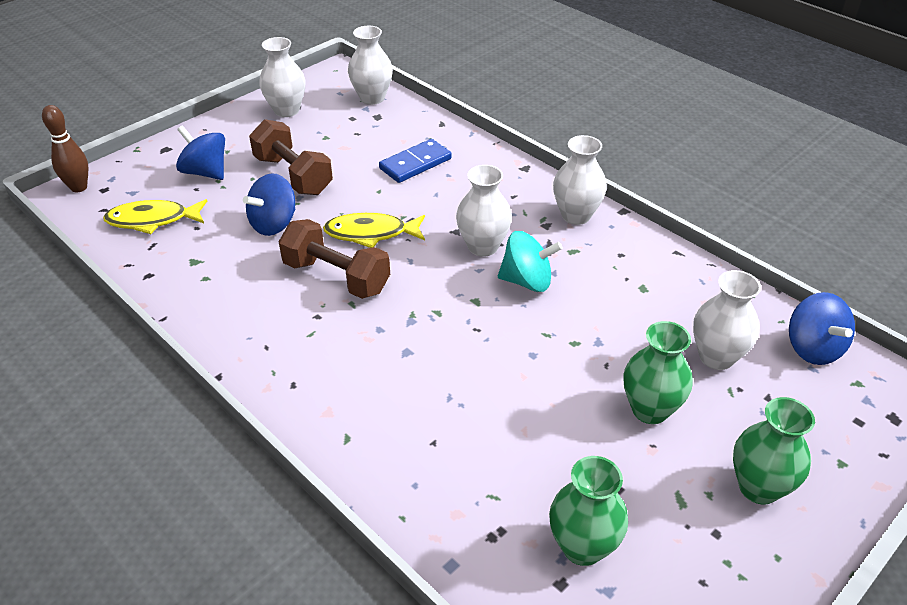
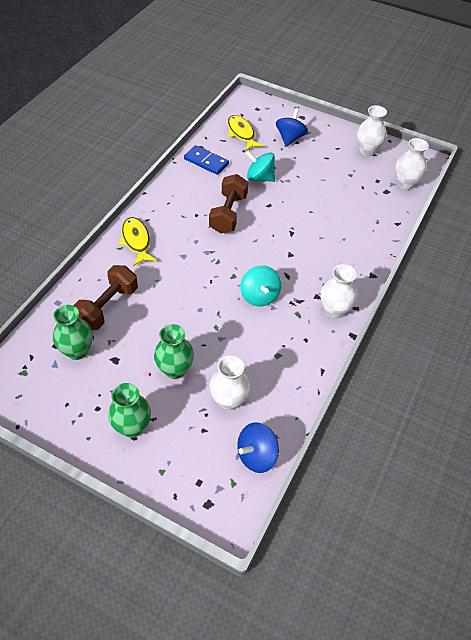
camera: 70 degrees right, 10 degrees up
(79, 187) = (254, 100): brown bowling pin -> none
(274, 224) = (260, 177): blue spinning top -> turquoise spinning top
(293, 175) = (306, 172): brown dumbbell -> brown dumbbell (108, 307)
(371, 233) = (270, 218): yellow fish -> yellow fish (136, 241)
(415, 164) = (346, 221): blue domino -> blue domino (206, 162)
(483, 246) = (281, 269): white vase -> none

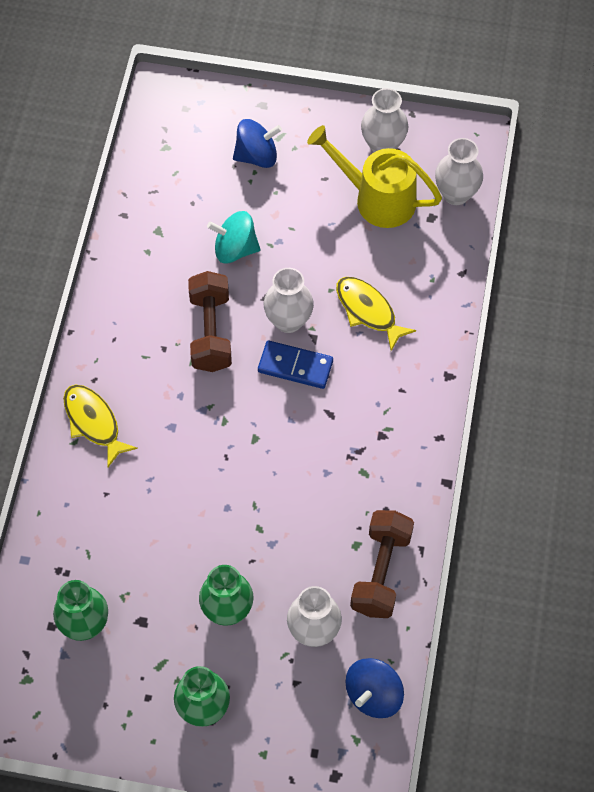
camera: 15 degrees left, 10 degrees up
(108, 307) = (98, 544): brown dumbbell -> brown dumbbell (381, 572)
(206, 162) = (142, 243): blue domino -> blue domino (295, 366)
(241, 133) = (178, 169): yellow fish -> yellow fish (368, 311)
(259, 296) = (302, 460): turquoise spinning top -> none
(290, 138) = (257, 156): blue spinning top -> blue spinning top turned 75 degrees clockwise
(334, 310) = (411, 450): white vase -> white vase (288, 321)
(355, 174) = (376, 198): none -> yellow watering can

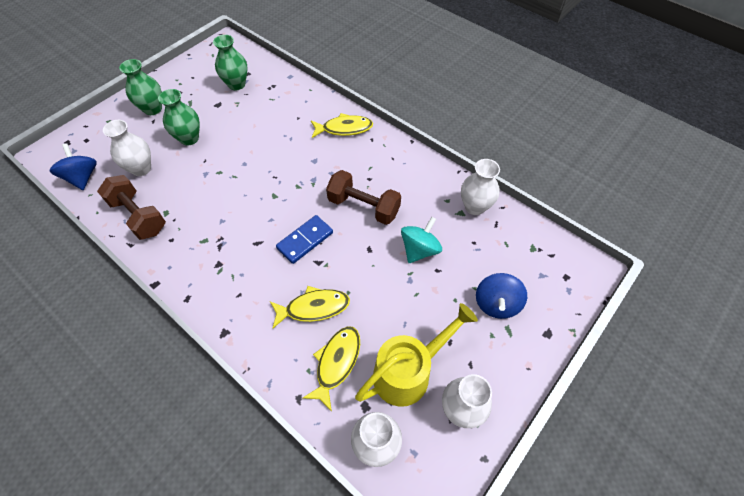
camera: 120 degrees right, 5 degrees down
(288, 321) = (341, 253): white vase -> white vase (474, 207)
(409, 260) = (336, 363): none -> yellow fish

